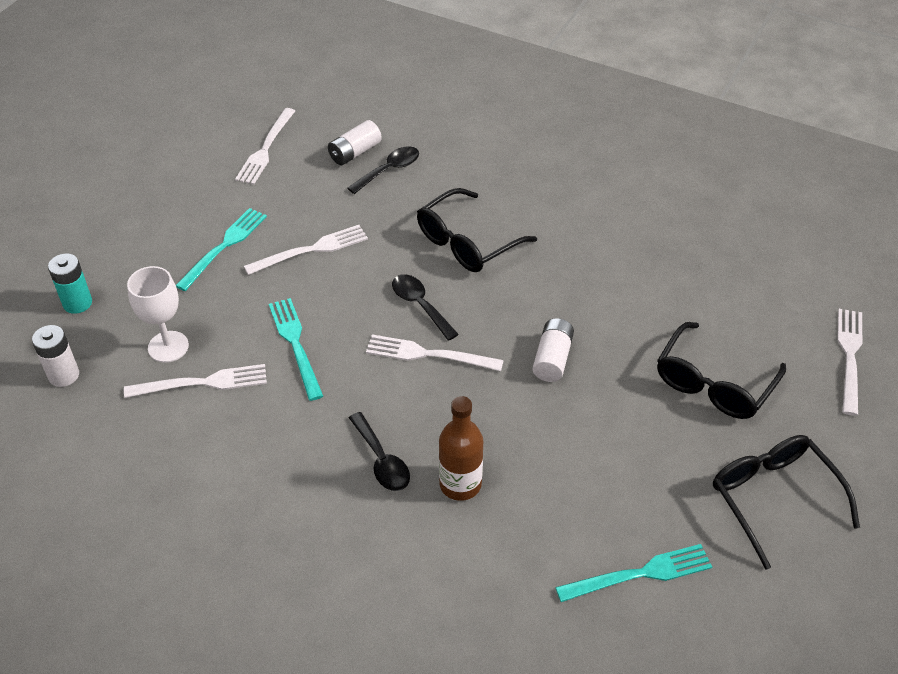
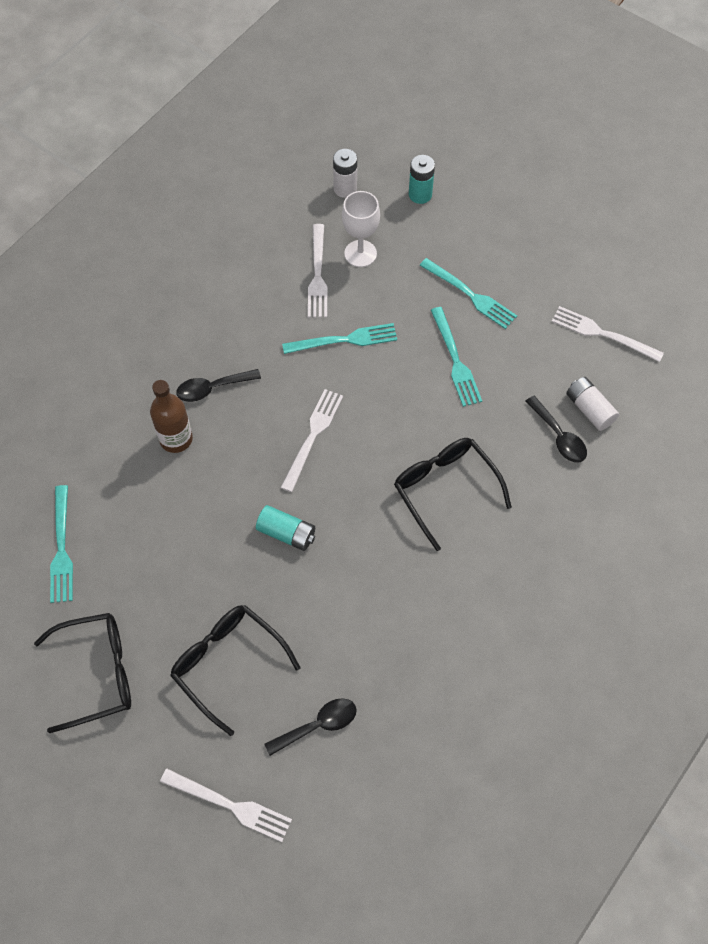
camera: 100 degrees right, 15 degrees up
(312, 249) = (456, 361): white fork -> turquoise fork
(420, 305) = (371, 438): black spoon -> black spoon (318, 725)
(552, 359) = (286, 533): white battery -> turquoise battery

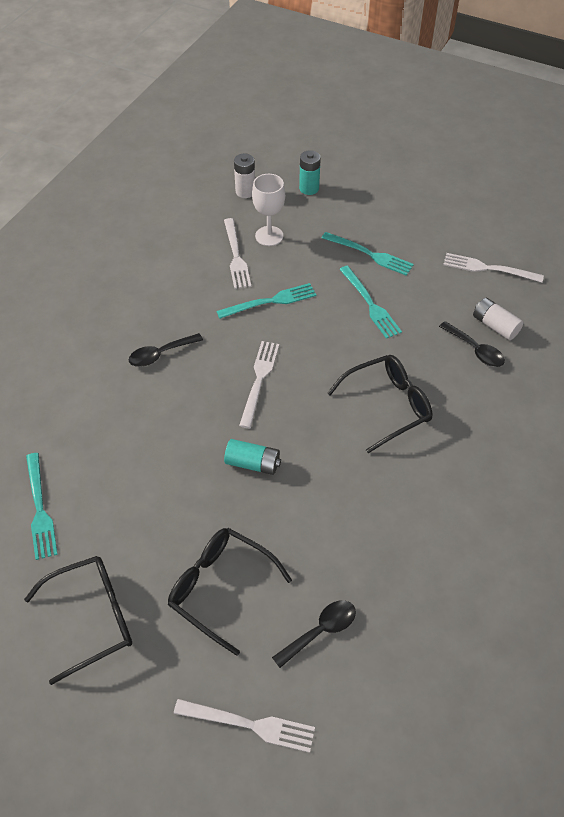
camera: 10 degrees left, 10 degrees down
(176, 439) = (134, 400): brown bottle -> none
(445, 489) = (388, 406): black glasses -> black glasses turned 105 degrees clockwise

